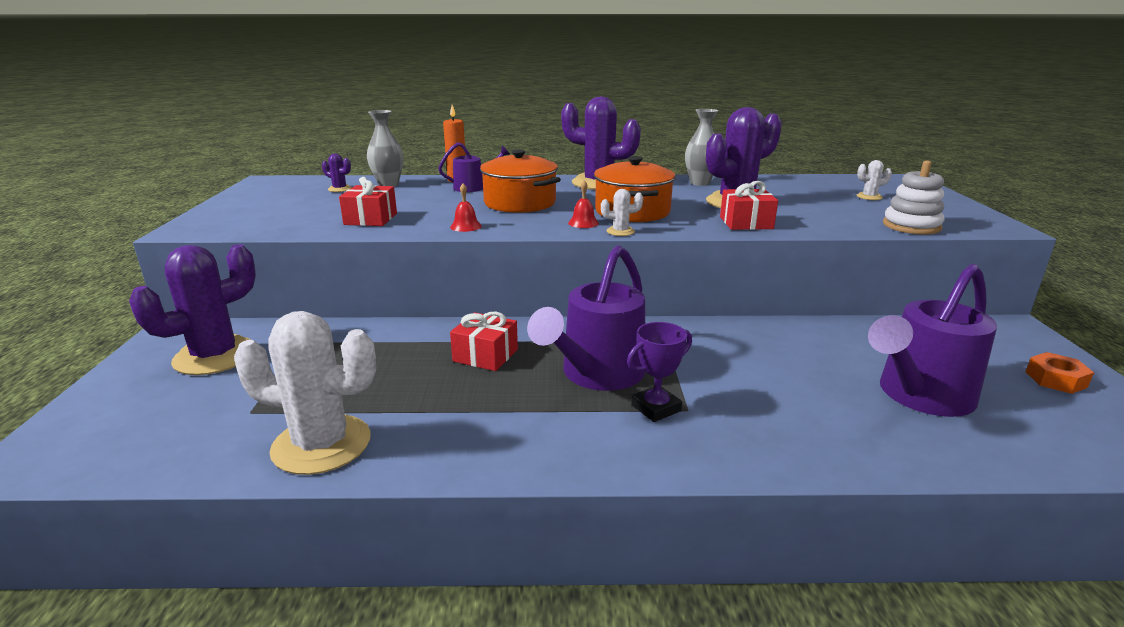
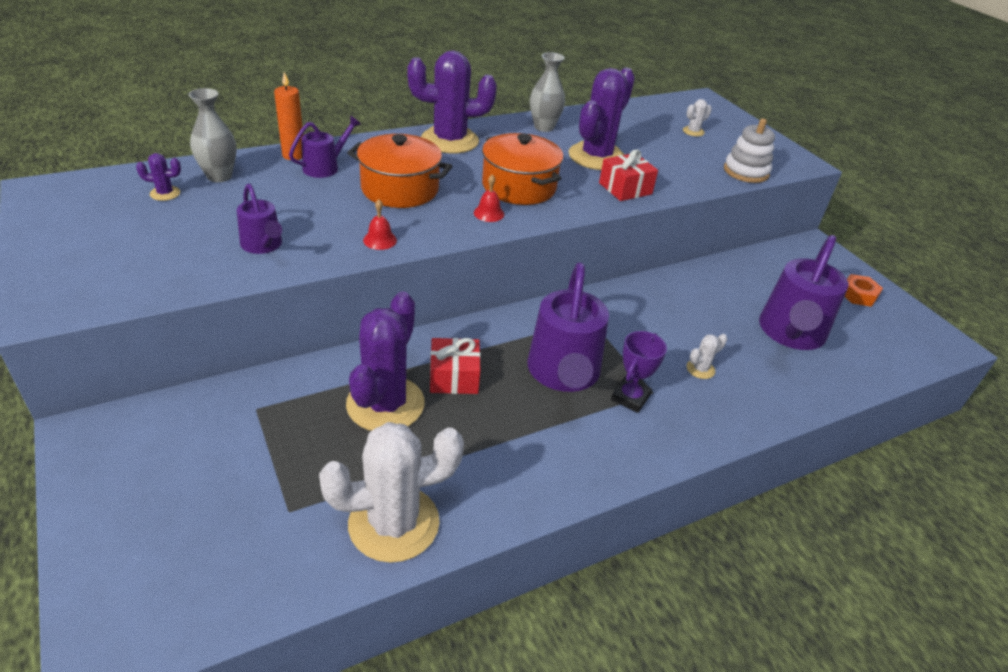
camera: 30 degrees left, 15 degrees up
(215, 356) = (175, 454): purple cactus -> purple cactus (385, 404)
(370, 219) = (263, 246): red gift -> purple watering can
(620, 231) = (532, 221): white cactus -> white cactus (700, 369)

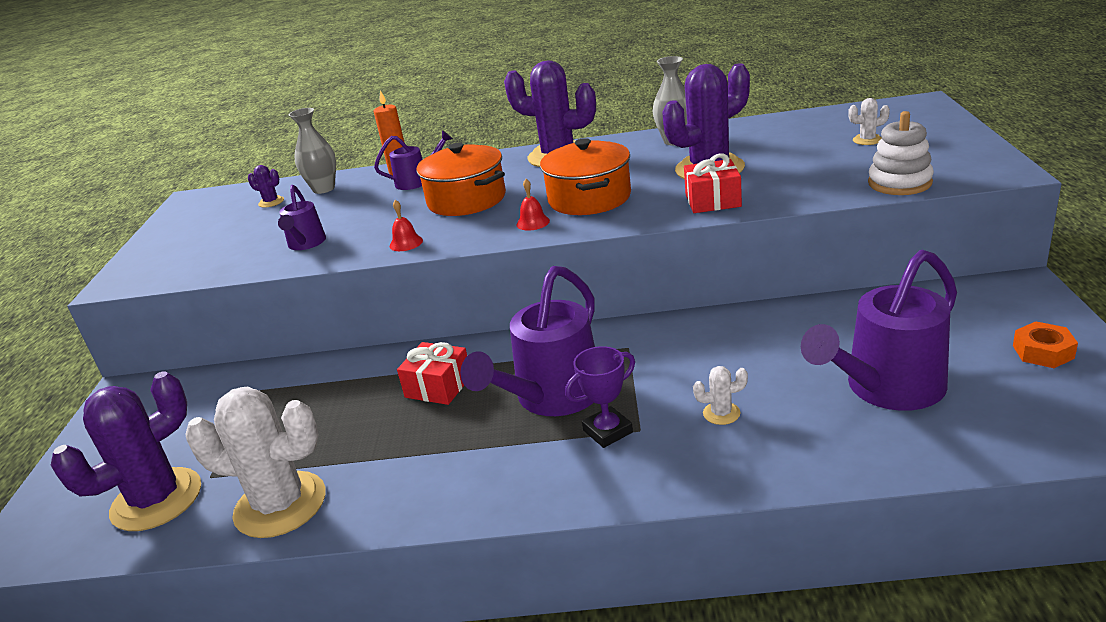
camera: 35 degrees right, 10 degrees down
(385, 404) = (357, 402): purple cactus -> purple cactus (156, 499)

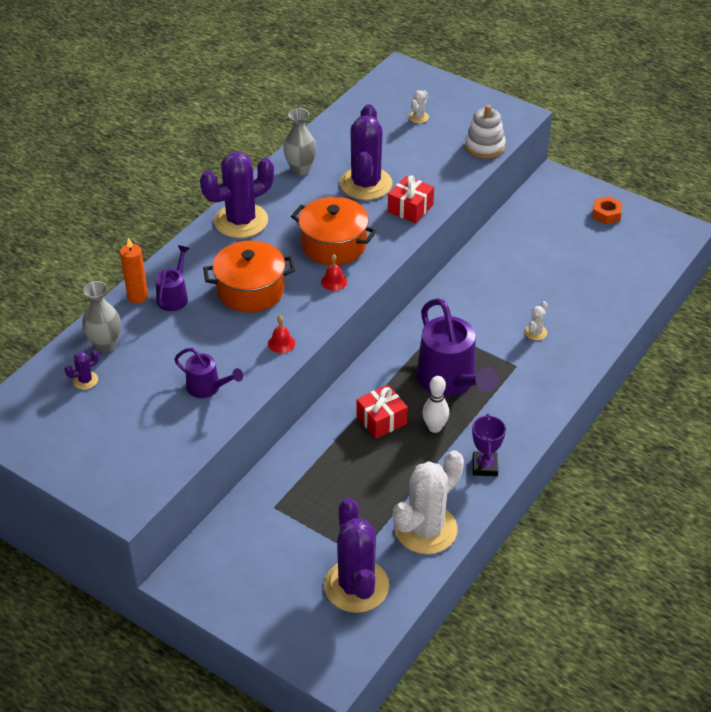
camera: 60 degrees left, 15 degrees up
(461, 426) = (434, 427): none -> white bowling pin
(607, 431) = (504, 377): purple trophy -> purple trophy (485, 466)
(886, 389) = (578, 273): purple watering can -> none

